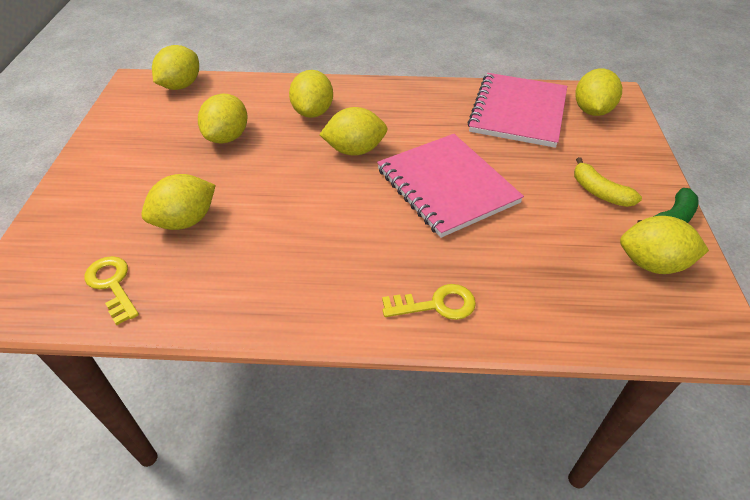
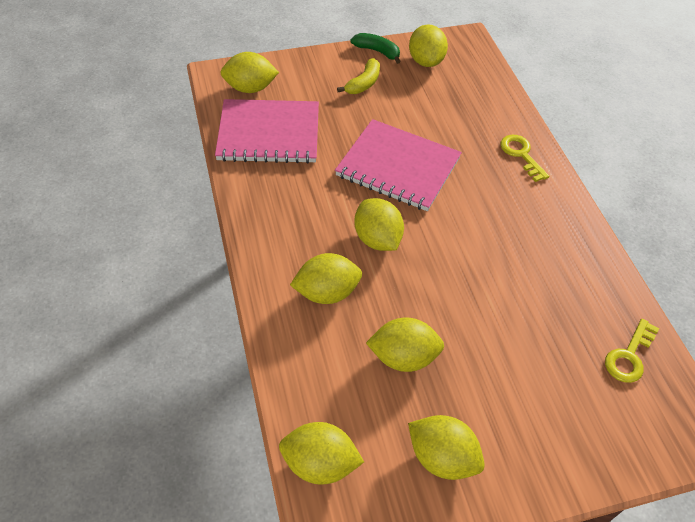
camera: 110 degrees left, 5 degrees up
(186, 221) = (535, 337): yellow lemon -> yellow lemon (442, 458)
(446, 186) = (398, 167): pink notebook -> pink notebook turned 75 degrees clockwise

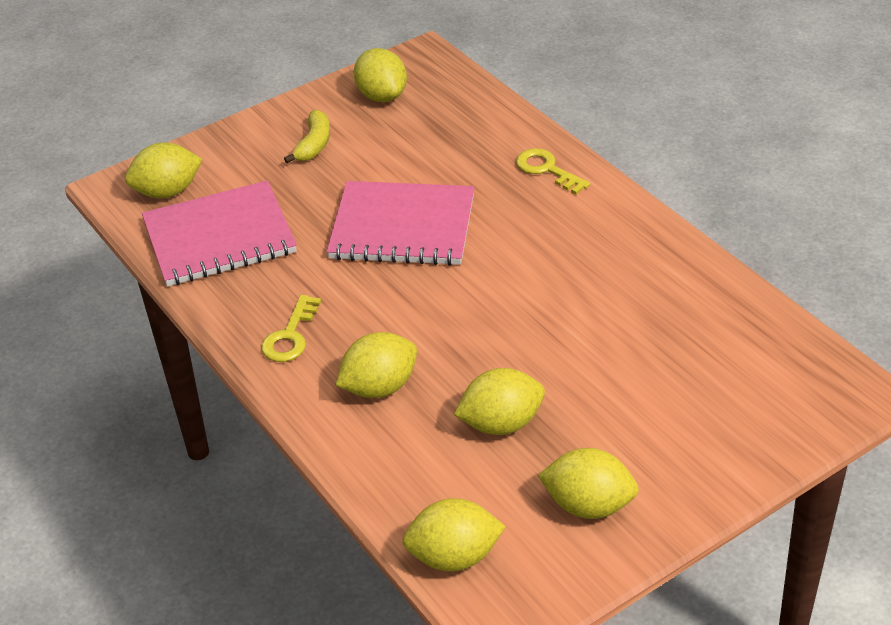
camera: 15 degrees left, 10 degrees down
(377, 51) = (314, 102): green banana -> none
(377, 239) = (414, 313): yellow lemon -> none
(629, 356) = (754, 341): yellow key -> yellow key (290, 336)

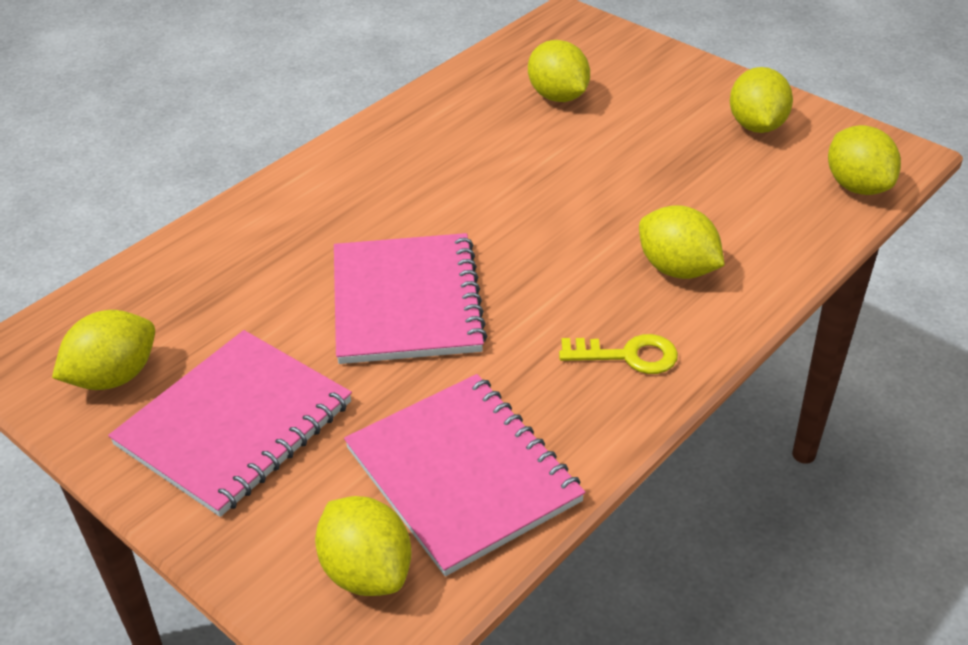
camera: 105 degrees left, 0 degrees up
(314, 144) = (235, 424): yellow banana -> pink notebook
(501, 424) = (688, 183): yellow lemon -> yellow lemon (558, 96)
(547, 170) = (281, 207): yellow key -> none

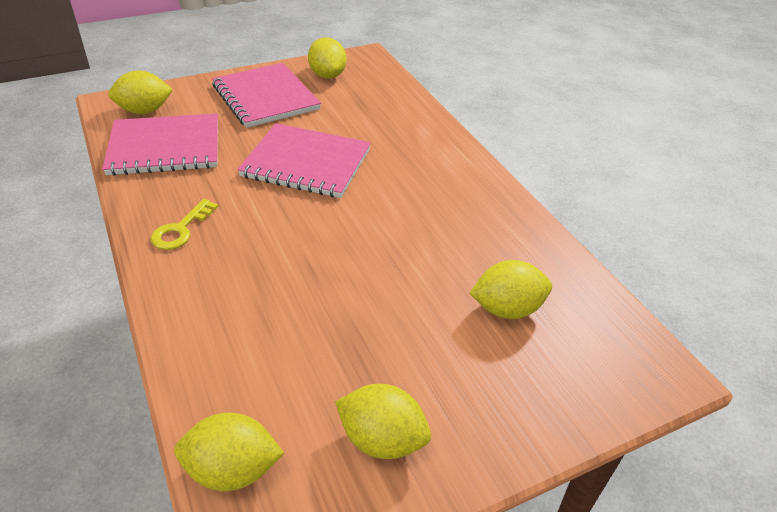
camera: 110 degrees right, 0 degrees up
(677, 269) = (234, 286): yellow lemon -> none

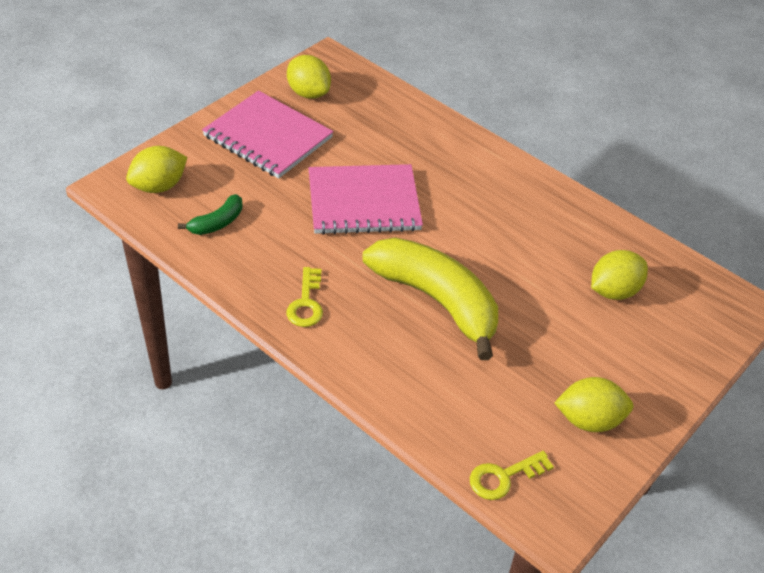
camera: 25 degrees left, 5 degrees up
(165, 147) = (217, 223): pink notebook -> green banana
(232, 470) = (503, 477): yellow lemon -> yellow key
(306, 263) = (436, 300): none -> yellow banana

